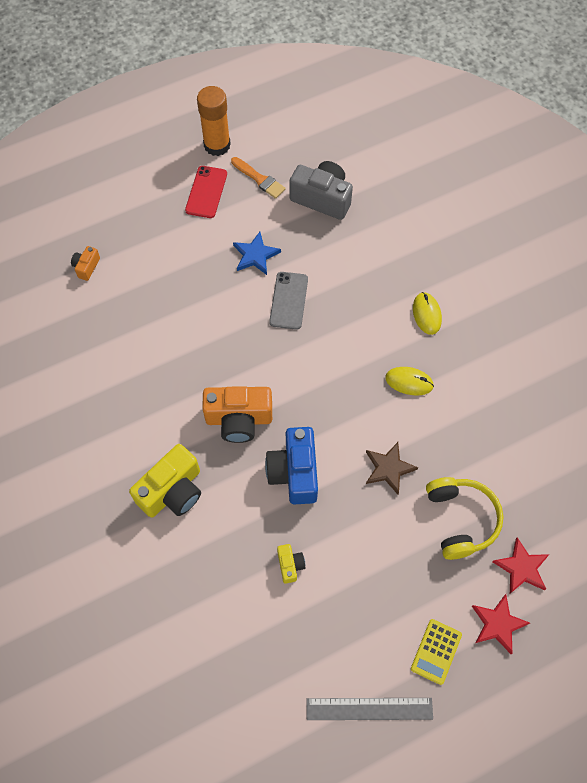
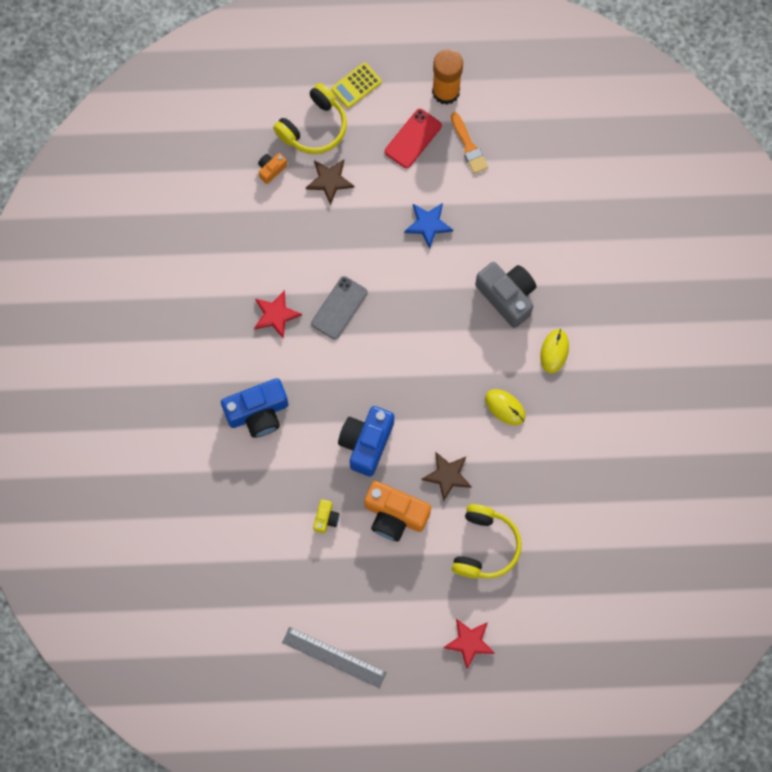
camera: 25 degrees right, 10 degrees up
(111, 217) = (314, 127): none -> yellow headphones
(146, 255) = (329, 181): none -> brown star
(172, 491) = (258, 412): yellow camera -> blue camera
(239, 419) = (341, 375): orange camera -> orange camera (395, 515)
(289, 300) = (437, 283): grey phone -> grey phone (339, 308)
(322, 198) = (518, 192): grey camera -> grey camera (507, 296)
(436, 651) = (408, 640): yellow calculator -> yellow calculator (356, 85)
(521, 568) = (513, 608): red star -> red star (276, 315)

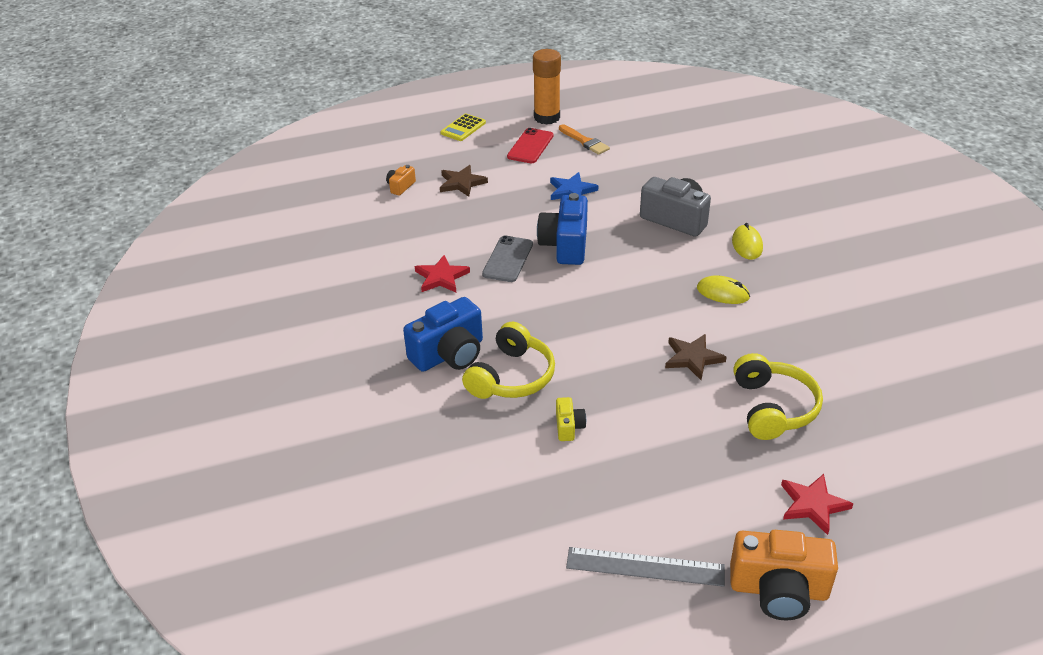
camera: 15 degrees left, 35 degrees down
(314, 127) = (433, 156): yellow headphones -> yellow headphones (512, 377)
(366, 443) = (586, 352): blue camera -> blue camera (565, 245)
(395, 515) = (651, 405): orange camera -> orange camera (778, 590)

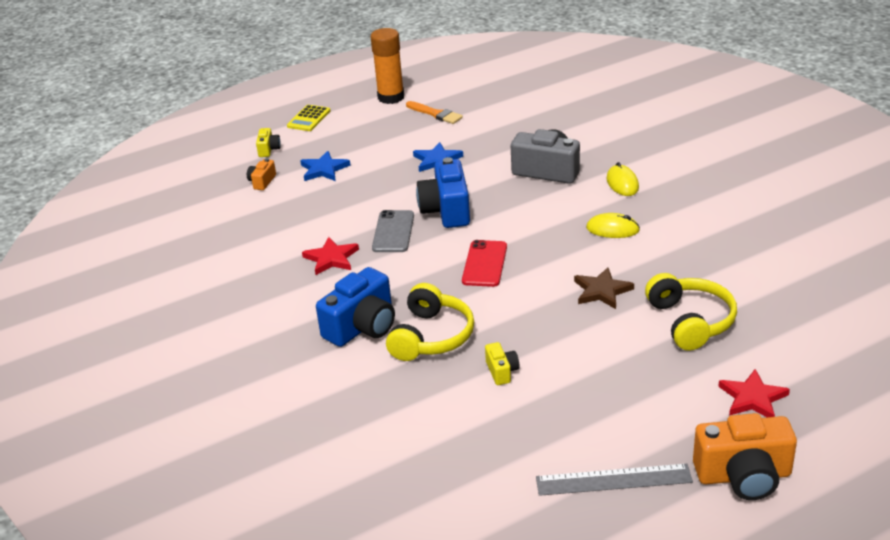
camera: 10 degrees left, 5 degrees down
(416, 154) = (268, 150): none -> yellow camera
(462, 183) = (324, 169): brown star -> blue star
(530, 146) = (383, 126): red phone -> red phone (485, 264)

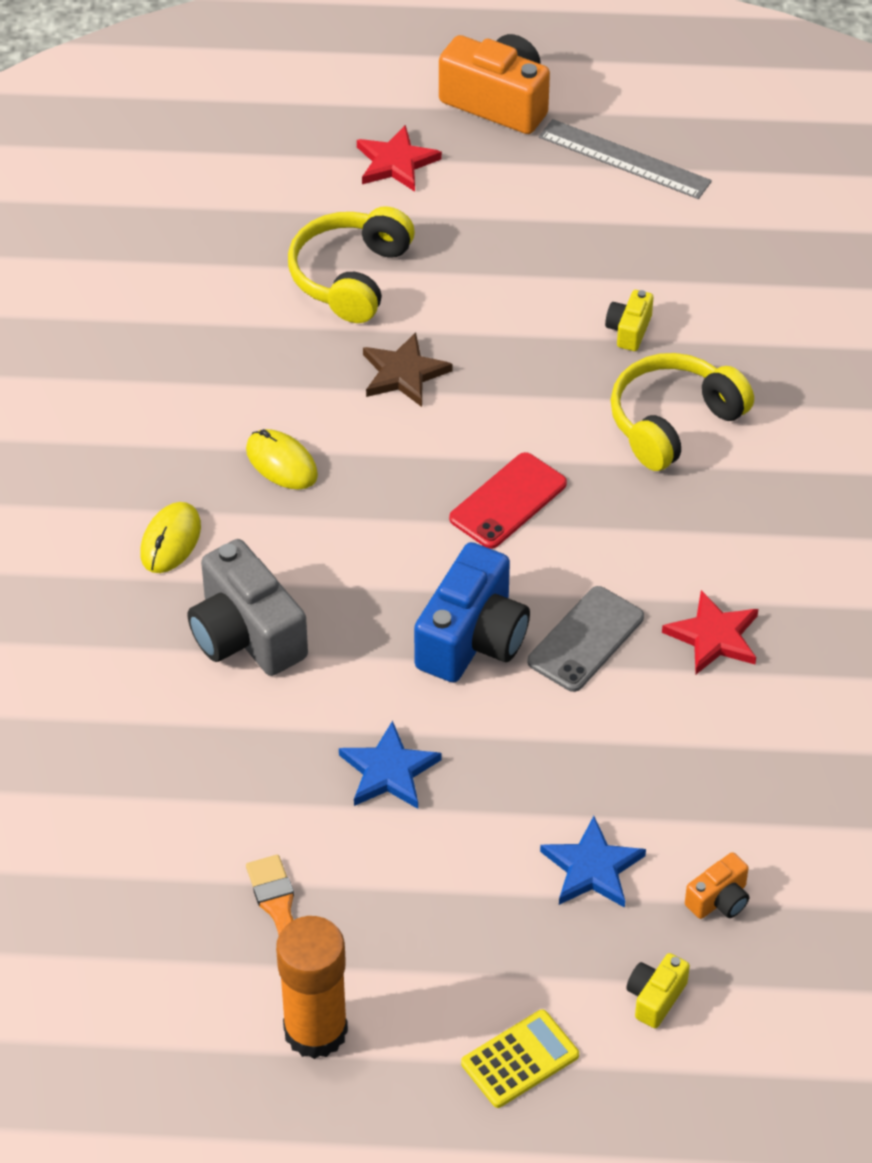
camera: 150 degrees left, 15 degrees up
(362, 327) = (750, 486): blue camera -> none

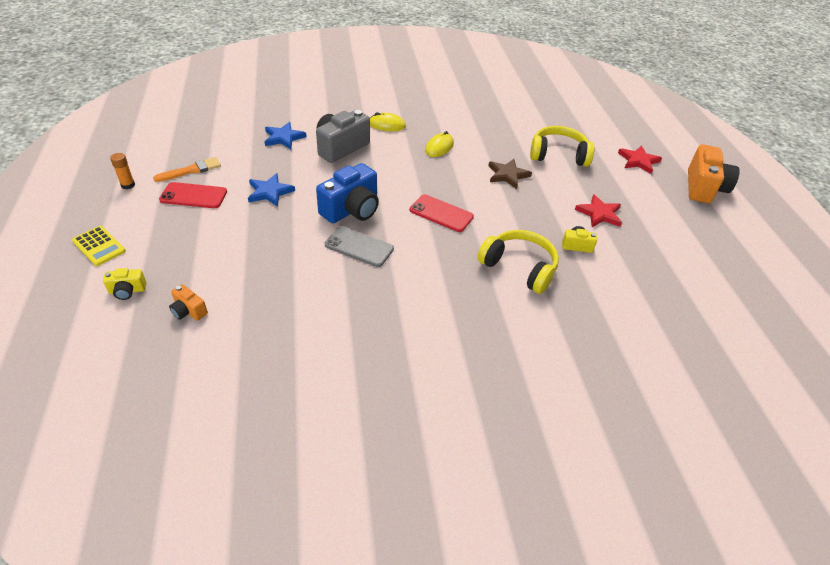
camera: 75 degrees right, 5 degrees down
(315, 1030) = (128, 185): orange glue stick -> orange glue stick, size x0.47
(378, 905) = (193, 196): none -> red phone
(472, 639) = (351, 209): blue camera -> blue camera turned 60 degrees counterclockwise
(592, 868) = (212, 261): blue star -> blue star (283, 138)
(624, 159) = (699, 234): grey ruler -> none
(655, 997) = (127, 291): yellow camera -> yellow camera turned 150 degrees clockwise
(714, 636) = (371, 295): red star -> red star (599, 214)

